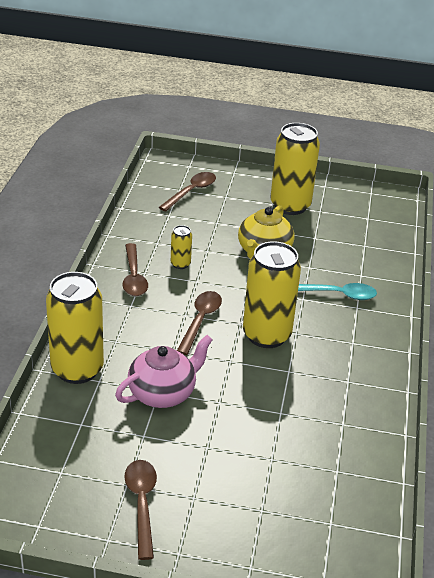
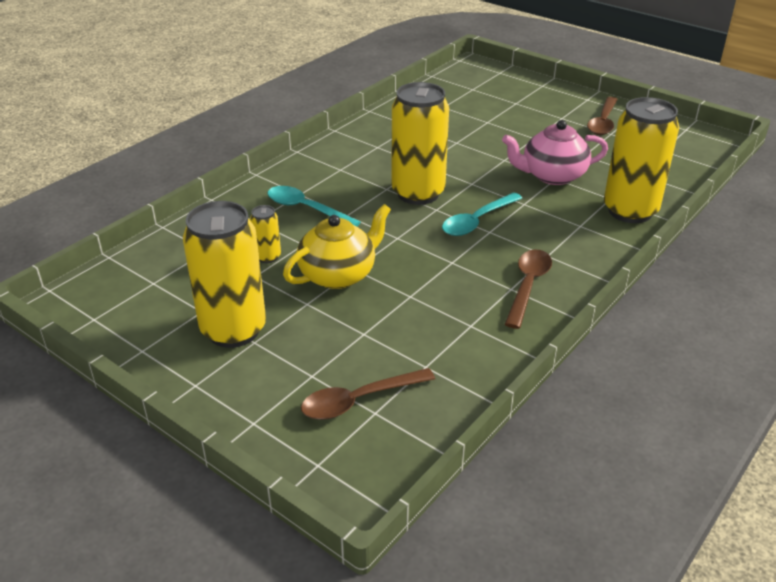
camera: 150 degrees left, 0 degrees up
(180, 264) = (458, 287): yellow can -> yellow can (268, 257)
(200, 321) = (477, 221): brown spoon -> turquoise spoon

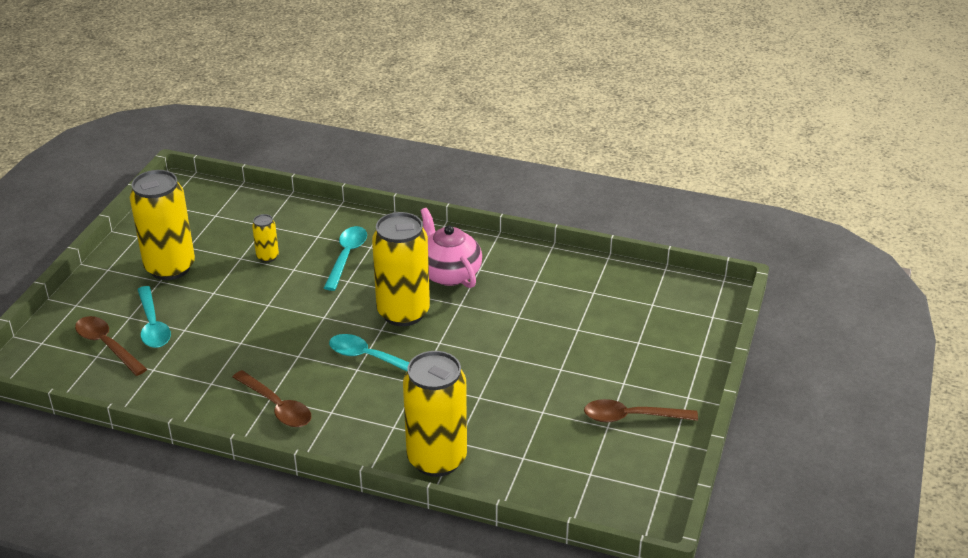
camera: 70 degrees right, 0 degrees up
(338, 275) = (256, 298): yellow teapot -> none
(341, 357) = (153, 325): none -> turquoise spoon
(527, 286) = (277, 406): brown spoon -> brown spoon turned 45 degrees clockwise
(552, 175) = (482, 394): pink teapot -> pink teapot (449, 273)

